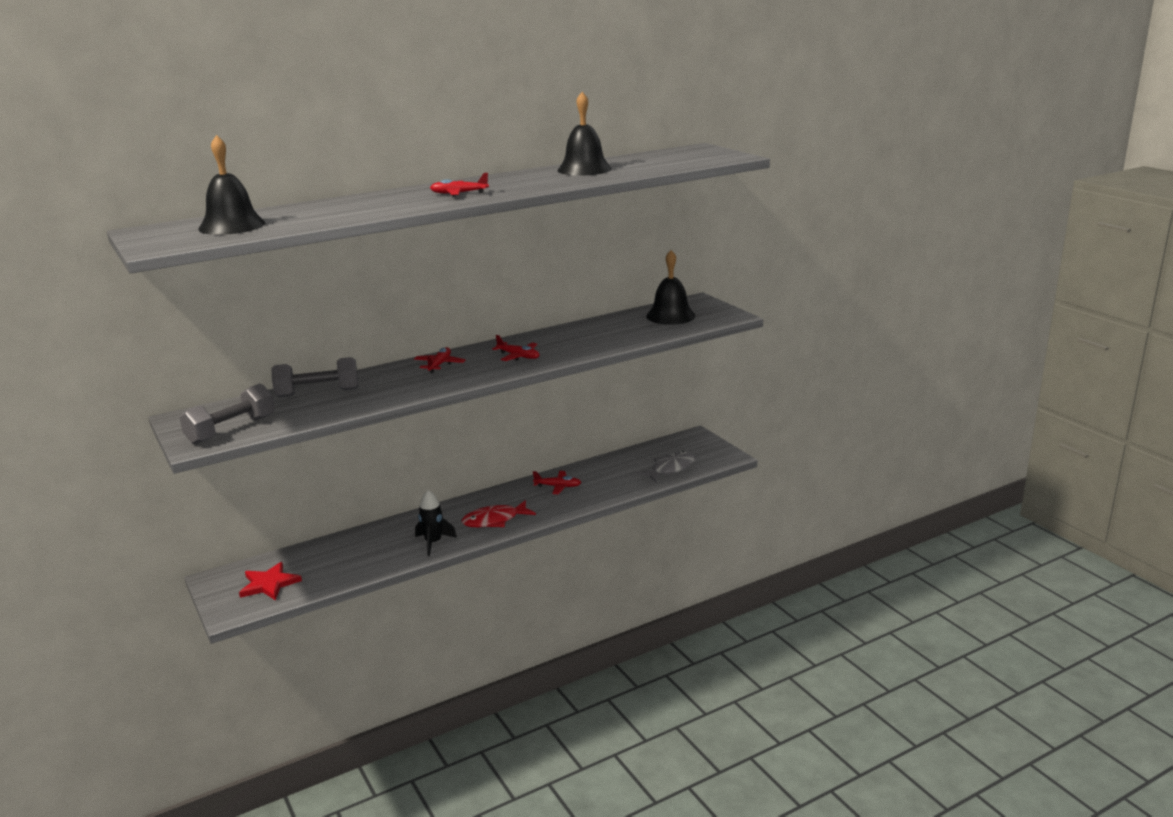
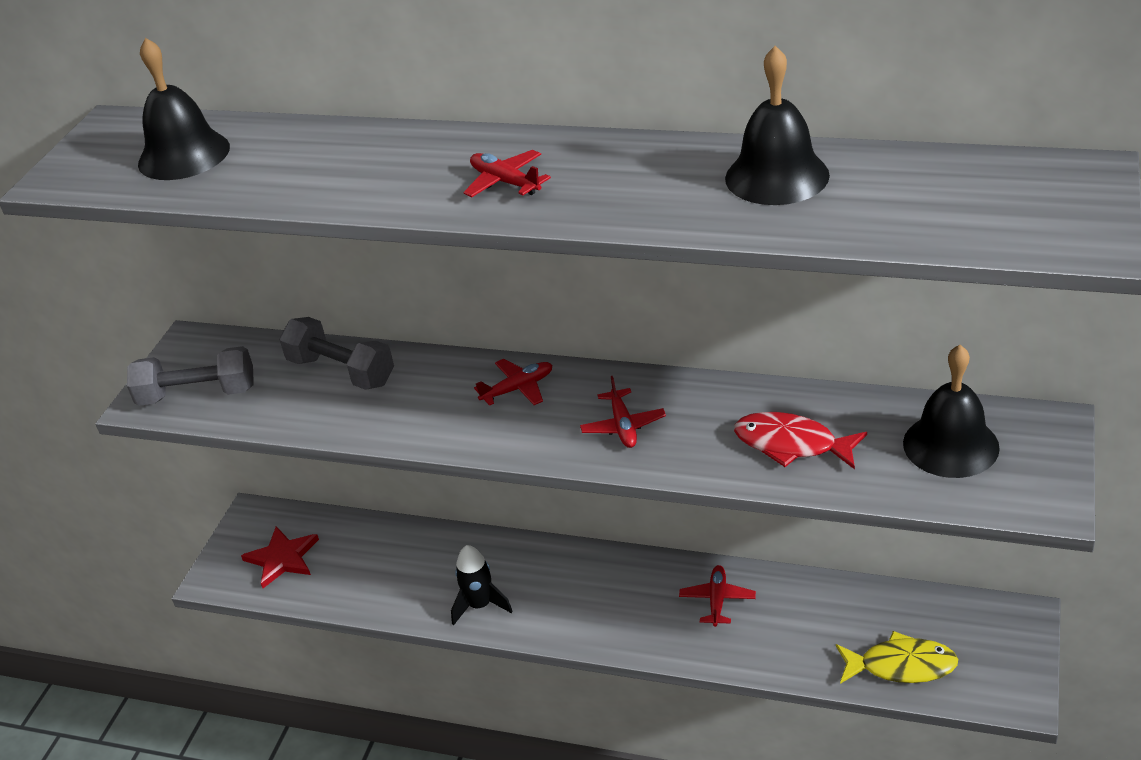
camera: 50 degrees right, 15 degrees up
(494, 520) = (580, 612): red fish -> red fish (791, 444)
(558, 486) = (717, 600): red plane -> red plane turned 135 degrees counterclockwise
(670, 469) = (901, 666): grey fish -> yellow fish

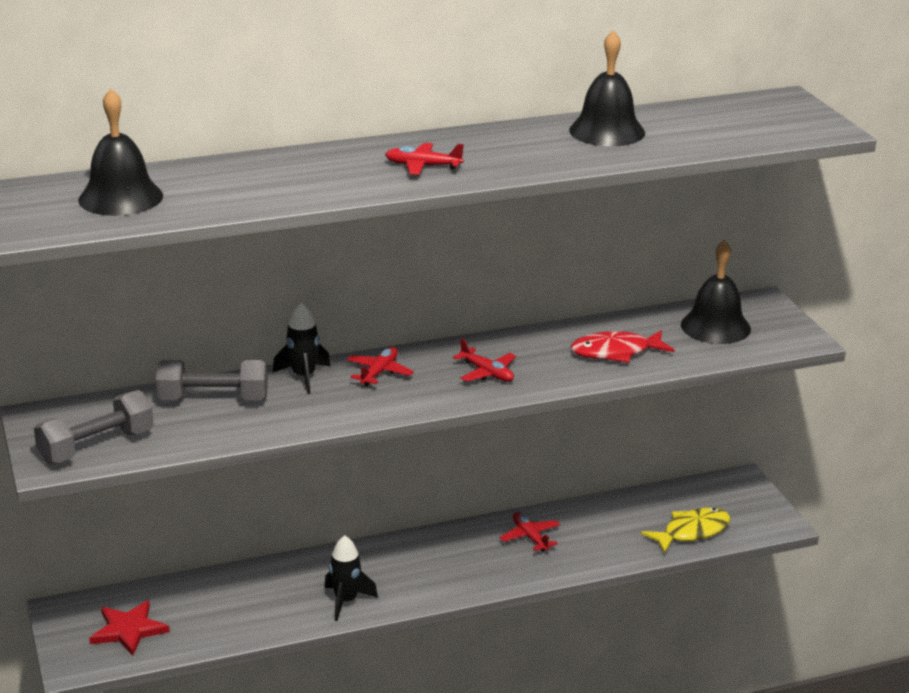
camera: 40 degrees left, 10 degrees down
(444, 370) = (304, 377): none -> black rocket

